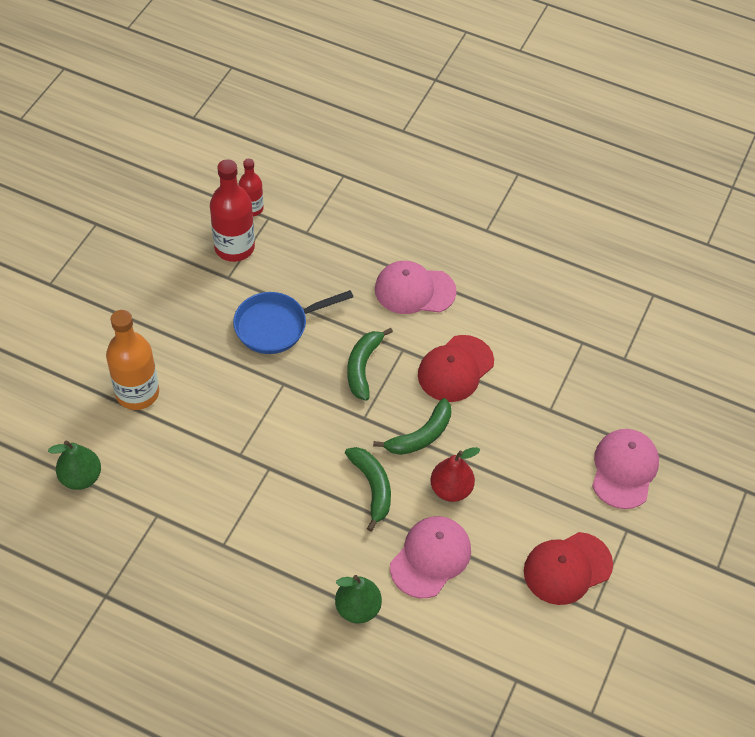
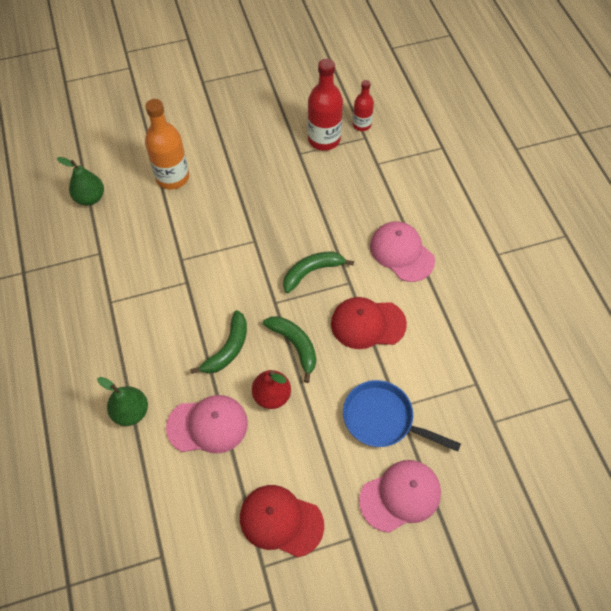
camera: 50 degrees right, 5 degrees up
(276, 326) = (292, 204): blue pan -> blue pan (383, 419)
(421, 436) = (295, 345): green banana -> green banana turned 135 degrees counterclockwise

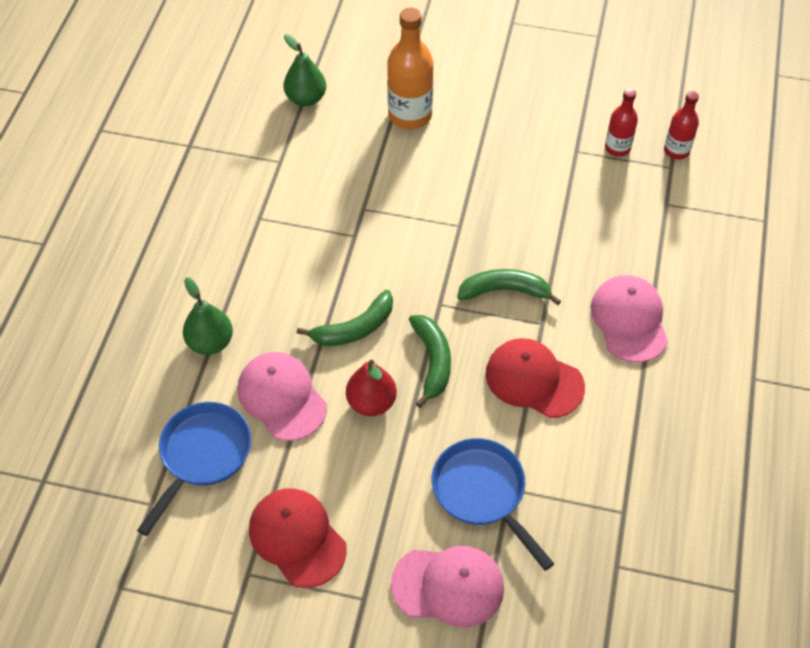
camera: 30 degrees right, 5 degrees down
(177, 499) = (202, 456): none -> blue pan
(207, 425) = (282, 397): pink cap -> pink cap turned 150 degrees counterclockwise
(324, 139) = (617, 148): red bottle -> red bottle, size x0.58

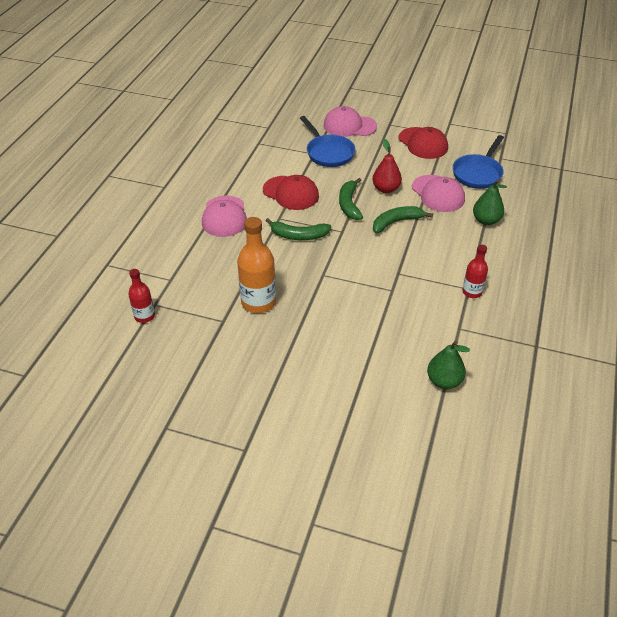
camera: 175 degrees left, 10 degrees down
(410, 115) = (353, 359): orange bottle -> orange bottle (258, 302)
(617, 148) = (190, 321): red bottle -> red bottle (472, 292)

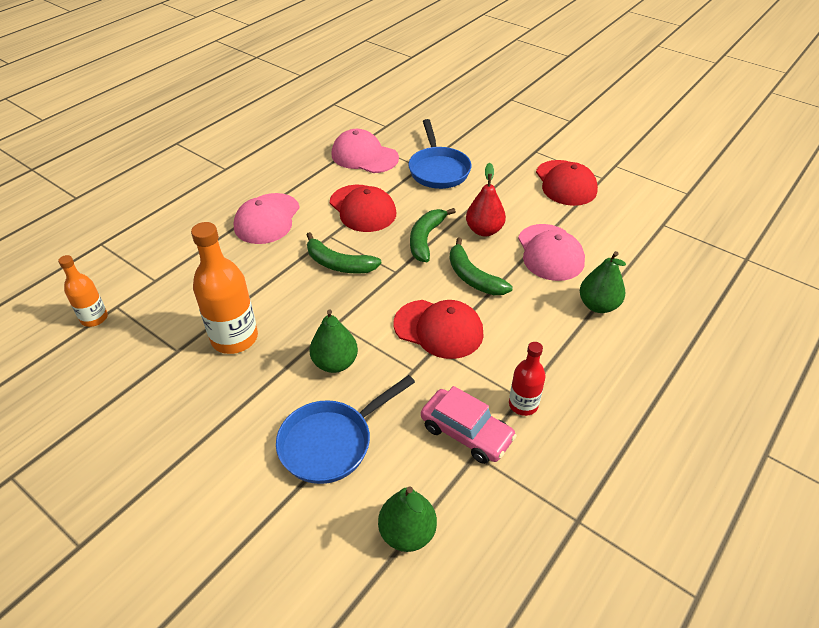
camera: 20 degrees right, 0 degrees up
(144, 316) = (94, 318): red bottle -> orange bottle
(338, 299) = (335, 363): none -> green pear
(349, 126) = (483, 143): pink cap -> pink cap (364, 156)
(393, 261) = (438, 329): none -> red cap
(396, 222) = (473, 277): green banana -> green banana turned 120 degrees counterclockwise
(447, 317) = (466, 433): none -> pink car
(478, 173) = (620, 238): blue pan -> blue pan (331, 442)

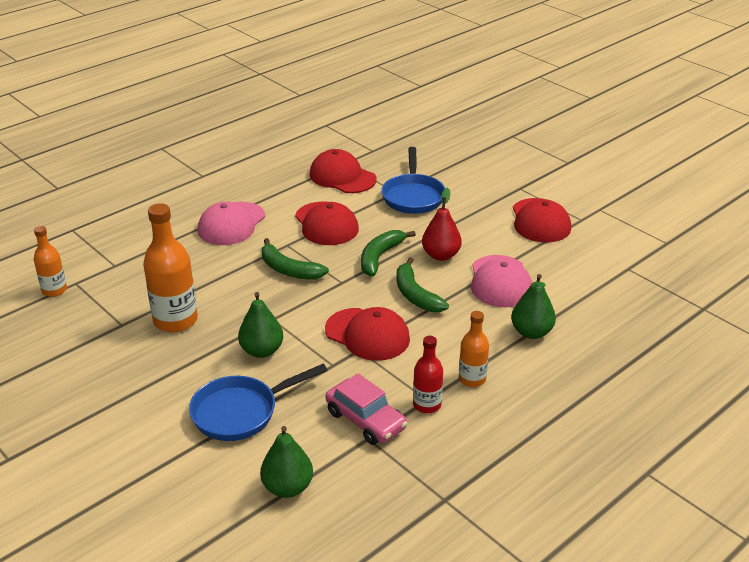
camera: 10 degrees right, 10 degrees down
(364, 156) = (342, 177): pink cap -> red cap
(558, 367) = (472, 379): none -> orange bottle

